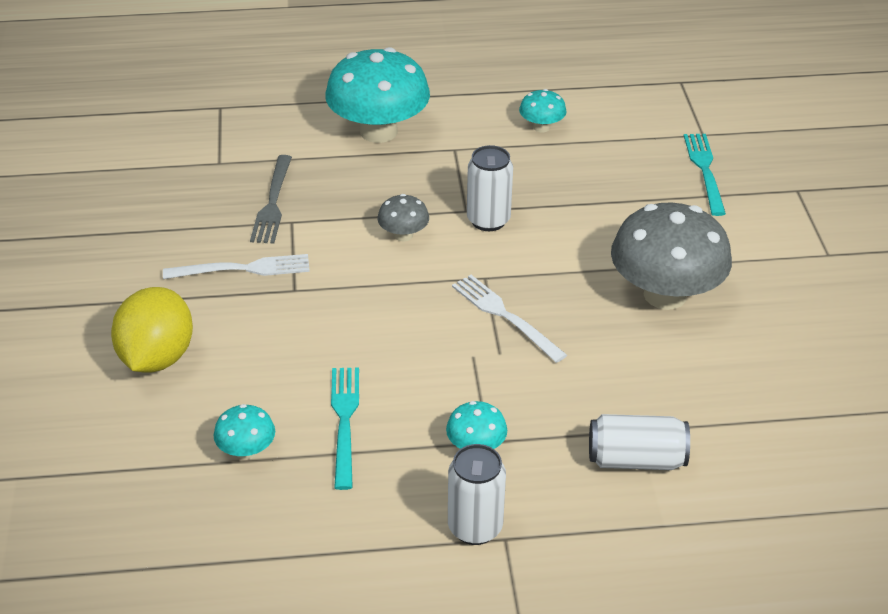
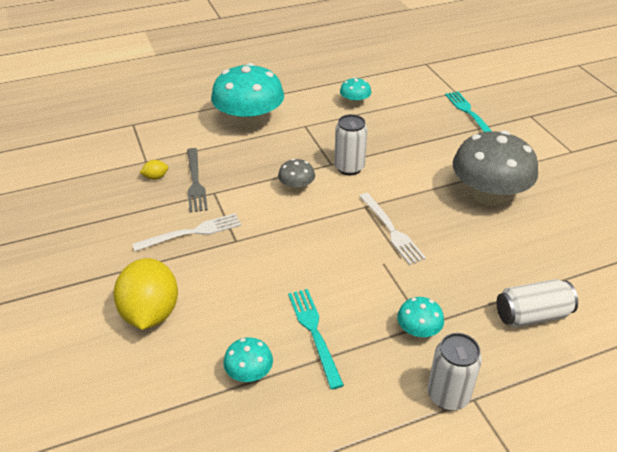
camera: 15 degrees left, 0 degrees up
(223, 187) = (155, 177): none -> yellow lemon
(505, 316) = (391, 230): white fork -> white fork turned 150 degrees counterclockwise

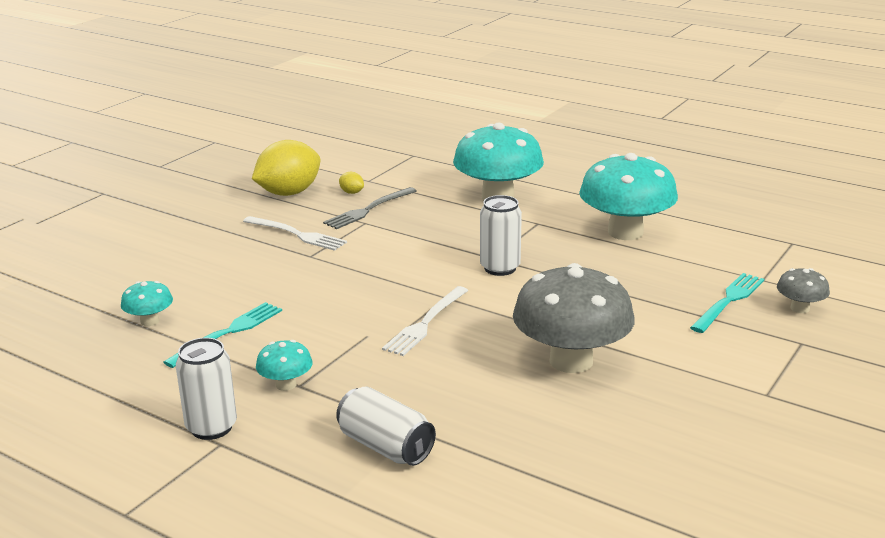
camera: 55 degrees right, 15 degrees down
(151, 313) = (179, 256): yellow lemon -> yellow lemon (289, 193)
(296, 188) = (426, 254): grey mushroom -> grey mushroom (800, 308)
(354, 103) = (625, 232): turquoise mushroom -> turquoise mushroom, size x2.18

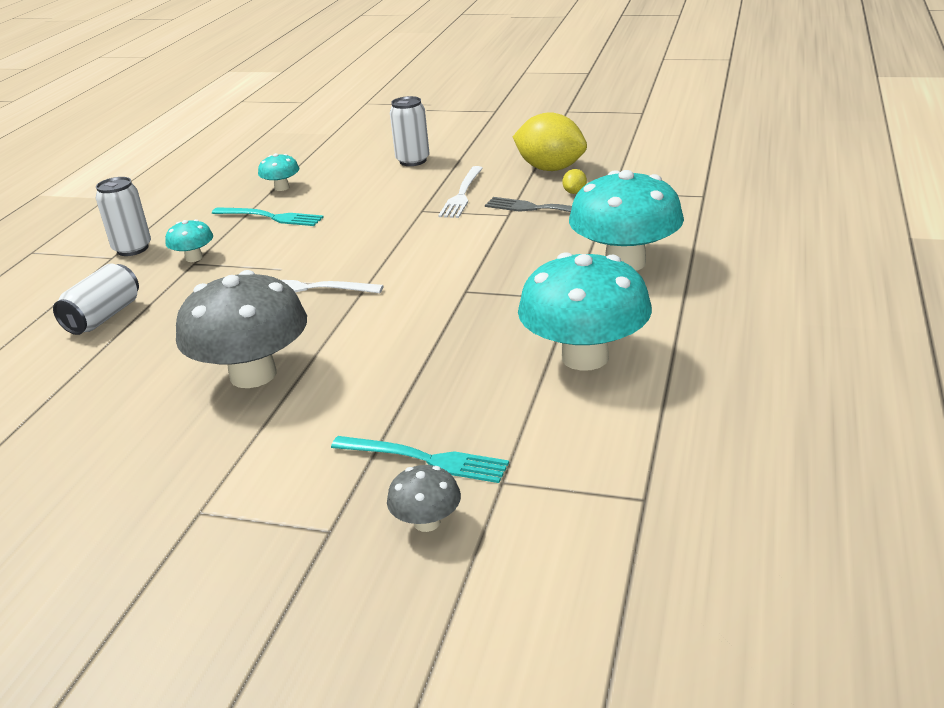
camera: 75 degrees right, 5 degrees up
(500, 268) = (442, 299): white can -> white can (413, 161)

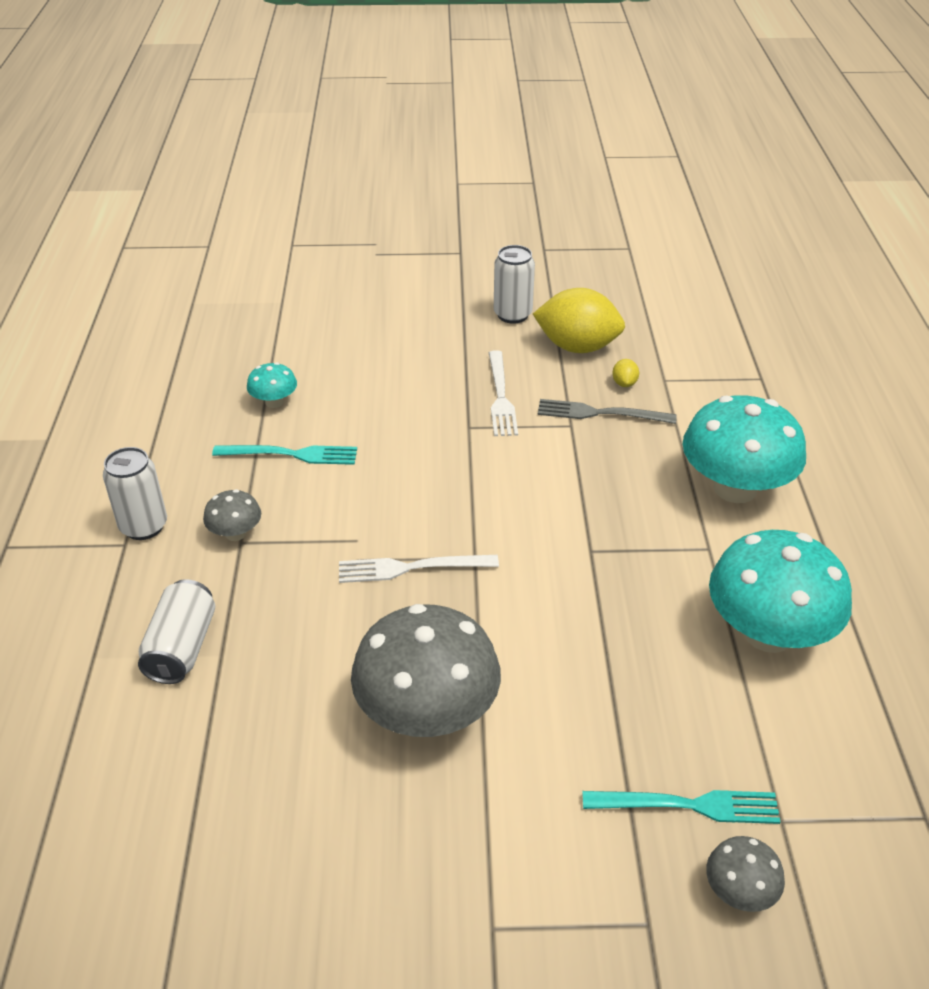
camera: 20 degrees left, 10 degrees up
(194, 258) = (235, 533): turquoise mushroom -> grey mushroom
(413, 161) = (410, 344): white can -> white can (512, 315)

